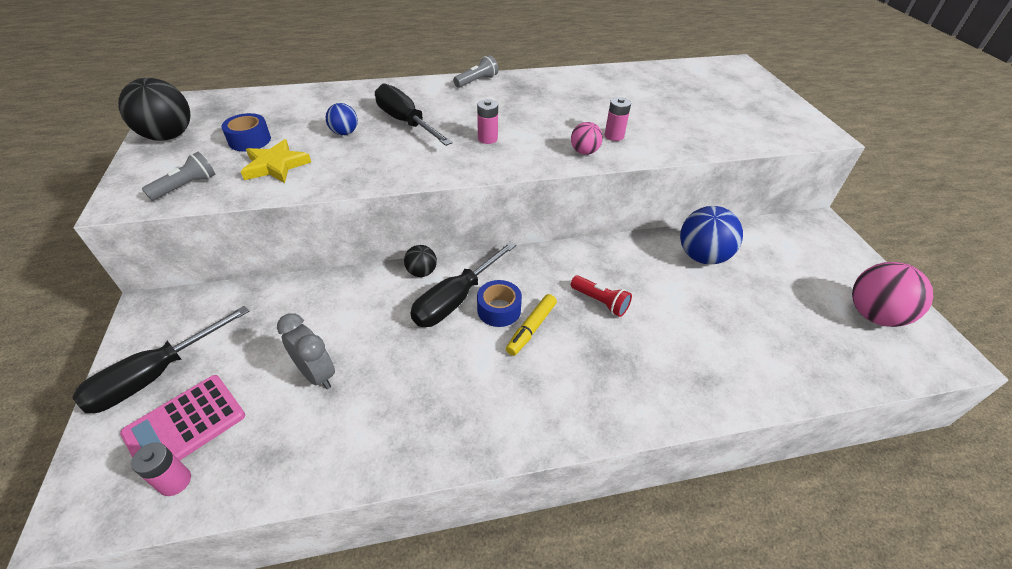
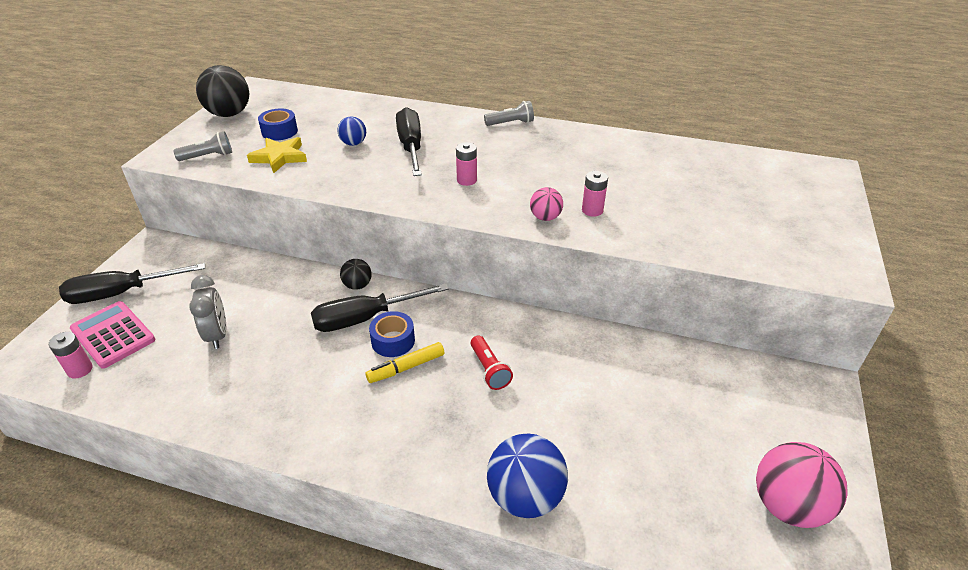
camera: 30 degrees right, 5 degrees down
(185, 425) = (113, 335): pink calculator -> pink calculator turned 60 degrees clockwise
(702, 256) = (636, 367): blue ball -> blue ball (525, 496)

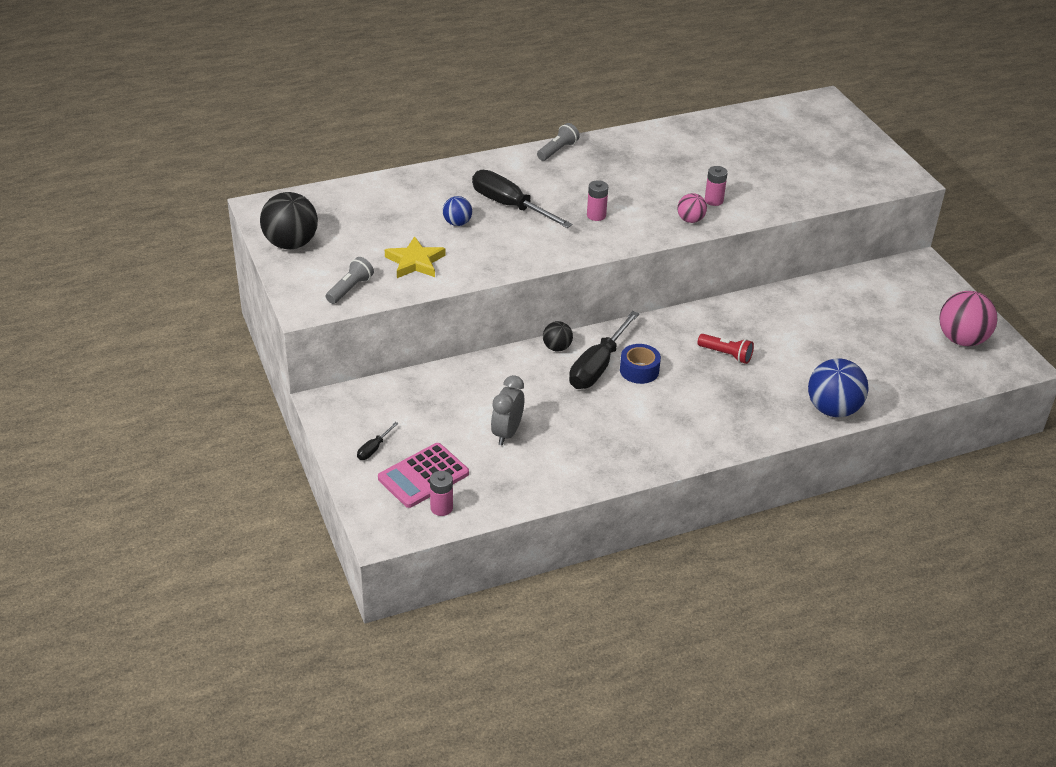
camera: 40 degrees left, 0 degrees up
(113, 335) = (423, 476): pink calculator -> pink calculator turned 45 degrees counterclockwise
(121, 293) = (374, 449): black screwdriver -> black screwdriver, size x0.44
(217, 335) = (507, 433): grey clock -> grey clock turned 105 degrees counterclockwise
(279, 131) = (372, 240): blue tape -> none
(406, 368) = (672, 382): yellow marker -> none

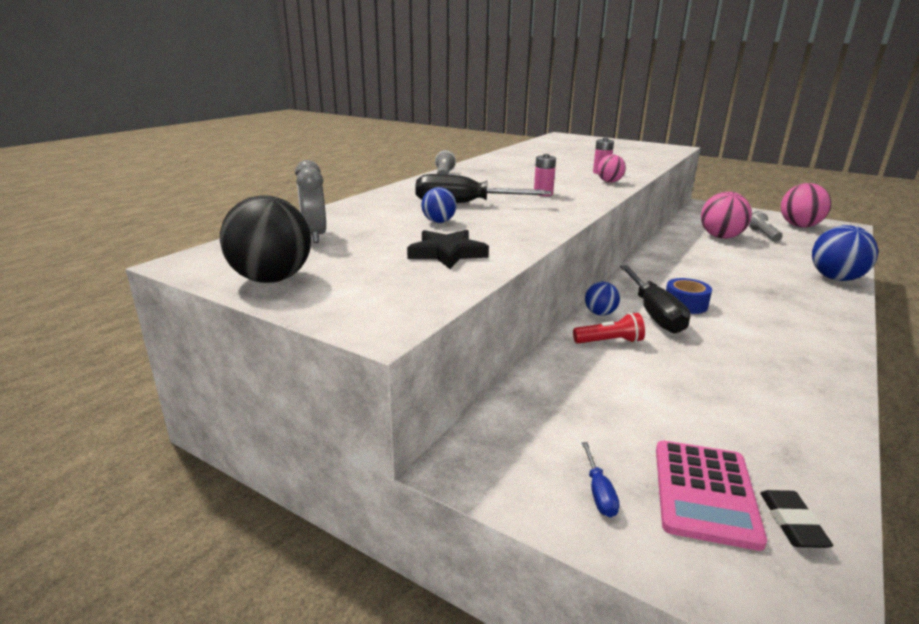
camera: 35 degrees left, 15 degrees down
(350, 289) = (411, 292): grey flashlight -> grey flashlight (762, 235)
(374, 449) = (599, 492): black screwdriver -> blue screwdriver
(415, 262) = (447, 253): yellow star -> black star
(441, 508) = (792, 523): pink battery -> black eraser
(507, 433) = (691, 398): grey clock -> grey clock (314, 236)
(557, 347) = (600, 313): black ball -> blue ball
(726, 354) = (714, 274): red flashlight -> red flashlight (609, 342)
(832, 317) = (721, 237): none -> pink ball

